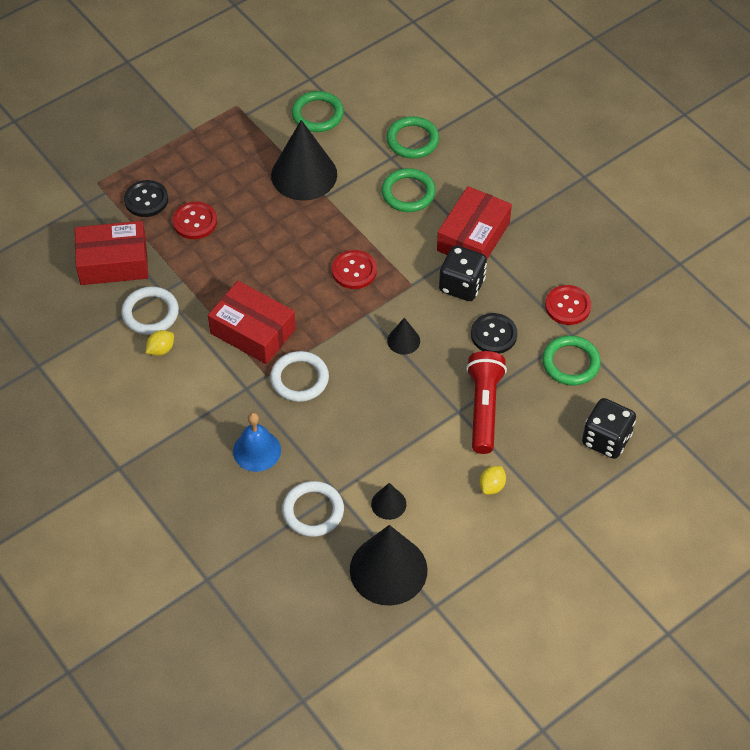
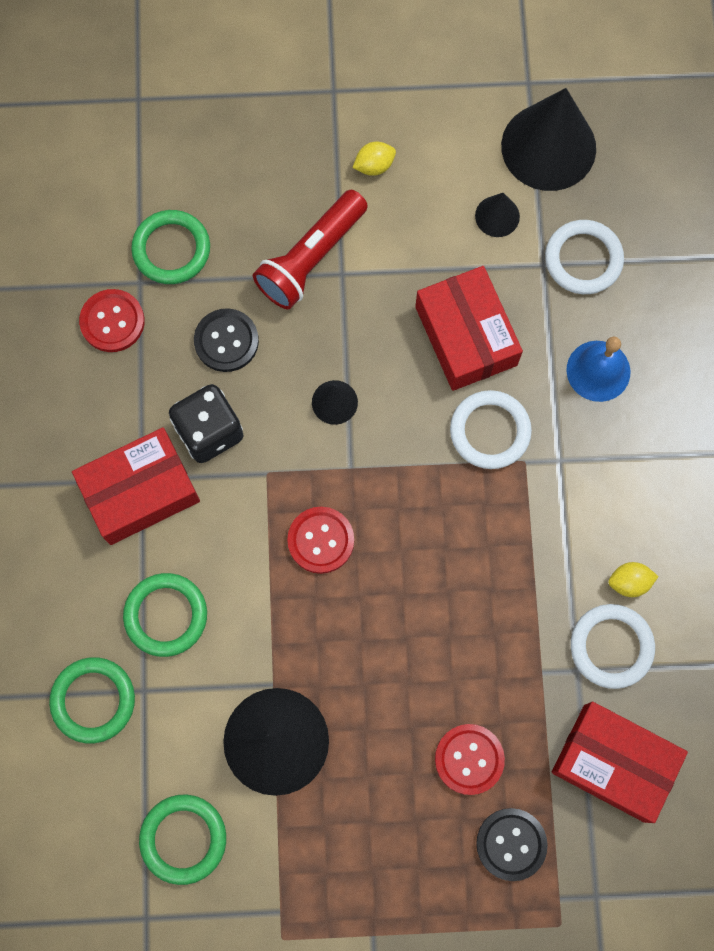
camera: 145 degrees left, 20 degrees up
(253, 331) = (502, 534): red box -> red box (466, 336)
(606, 439) = (212, 139): black dice -> none

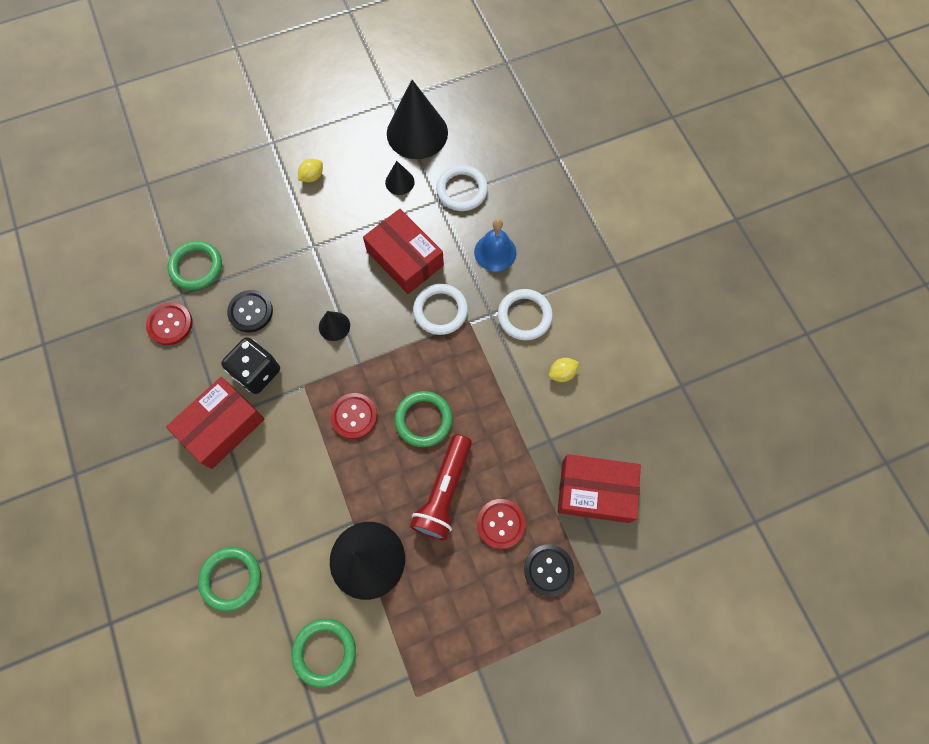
camera: 20 degrees left, 5 degrees down
(166, 615) = (264, 502): green ring -> green ring (423, 420)
(311, 258) = (290, 244): red flashlight -> red flashlight (444, 492)
(611, 647) = (566, 417): white ring -> white ring (524, 316)

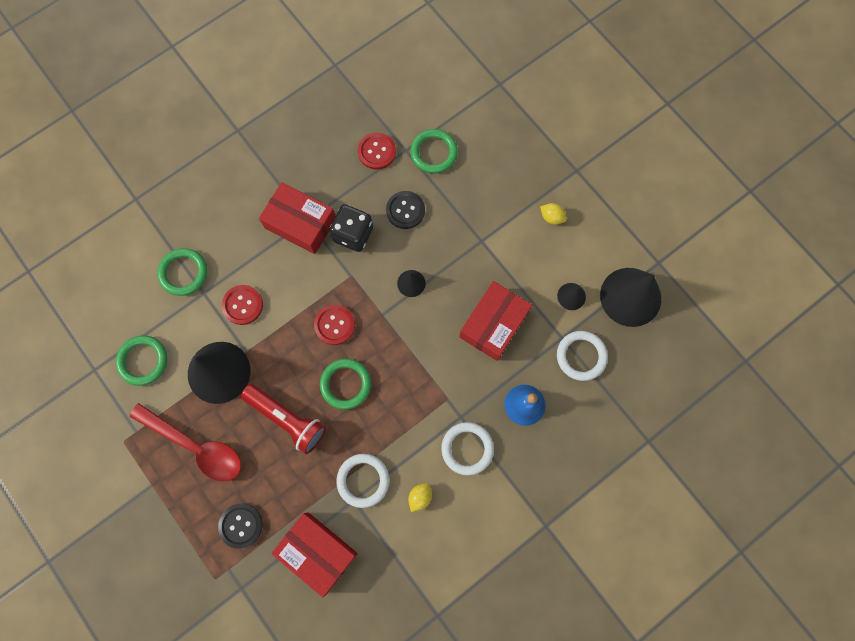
camera: 75 degrees right, 5 degrees up
(440, 311) = (451, 370): white ring -> white ring (363, 480)
(444, 492) = (287, 419): red flashlight -> red flashlight turned 150 degrees counterclockwise
(447, 605) = (196, 446): none -> red spoon
(501, 524) = (271, 474): red button -> red button (242, 305)
(562, 373) = (420, 497): yellow lemon -> yellow lemon turned 75 degrees clockwise
(595, 491) = (317, 552): red box -> red box turned 45 degrees counterclockwise

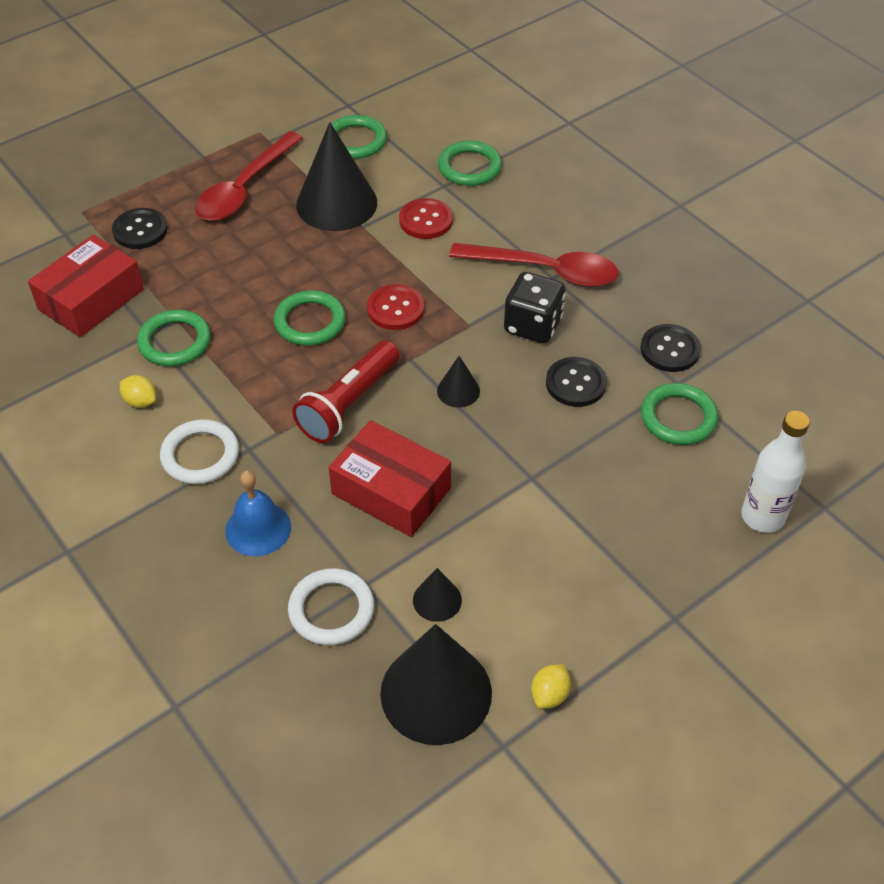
camera: 90 degrees right, 25 degrees down
(287, 419) = (268, 266): red flashlight -> red flashlight (348, 404)
(300, 223) = (546, 271): red box -> red spoon
(363, 480) = (175, 342): white ring -> green ring
(377, 152) = (669, 350): red button -> black button
(507, 116) = (762, 517): none -> white bottle
(551, 217) = (580, 576): yellow lemon -> yellow lemon (549, 695)

